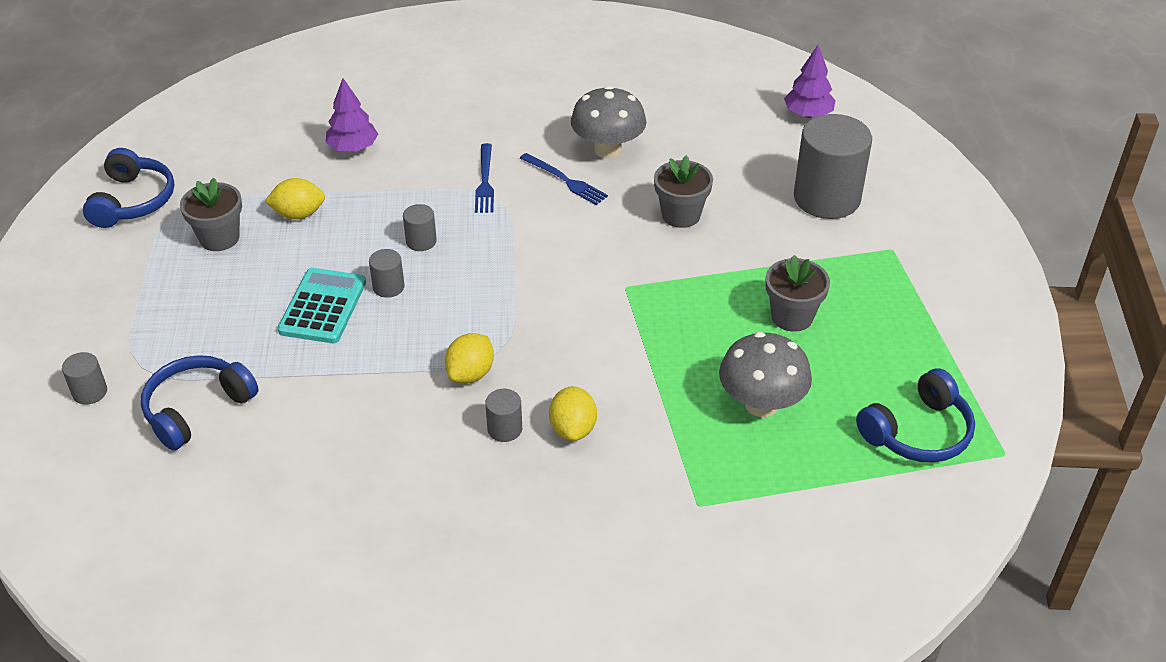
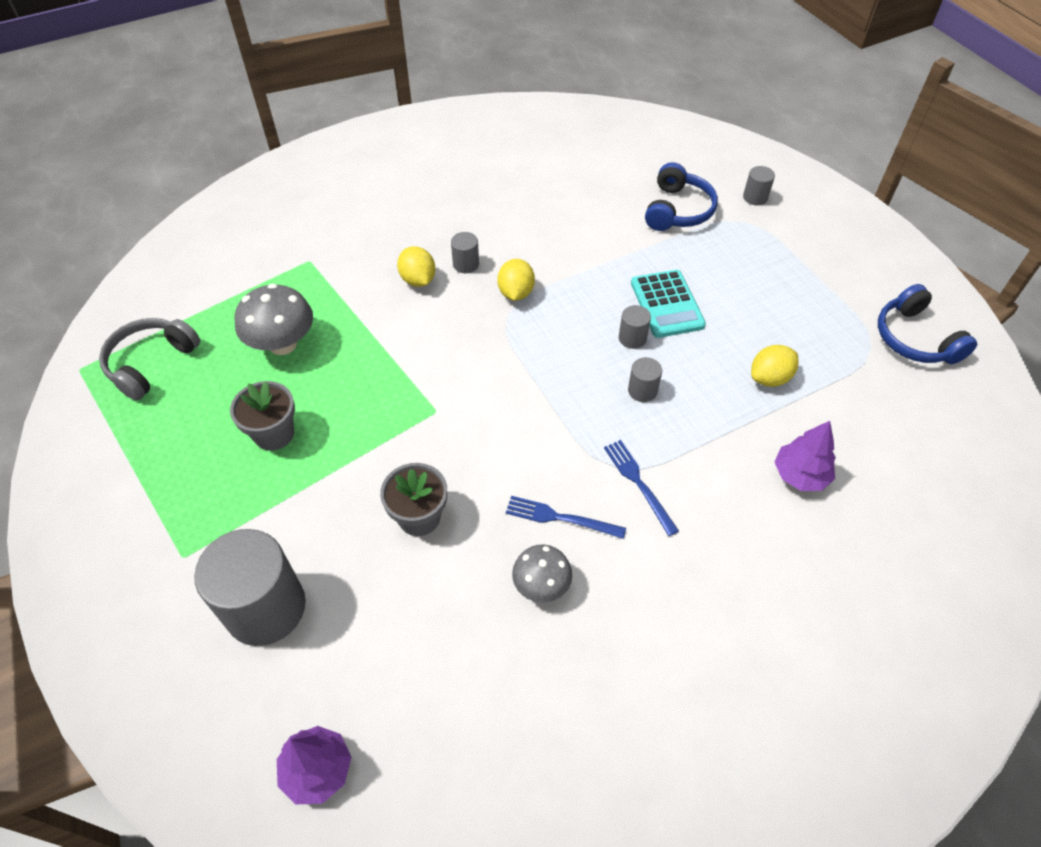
camera: 155 degrees right, 10 degrees up
(219, 238) = (806, 331): grey flower pot -> none
(608, 149) = (541, 585): grey mushroom -> grey mushroom, size x0.64
(918, 432) = (151, 363): blue headphones -> grey headphones

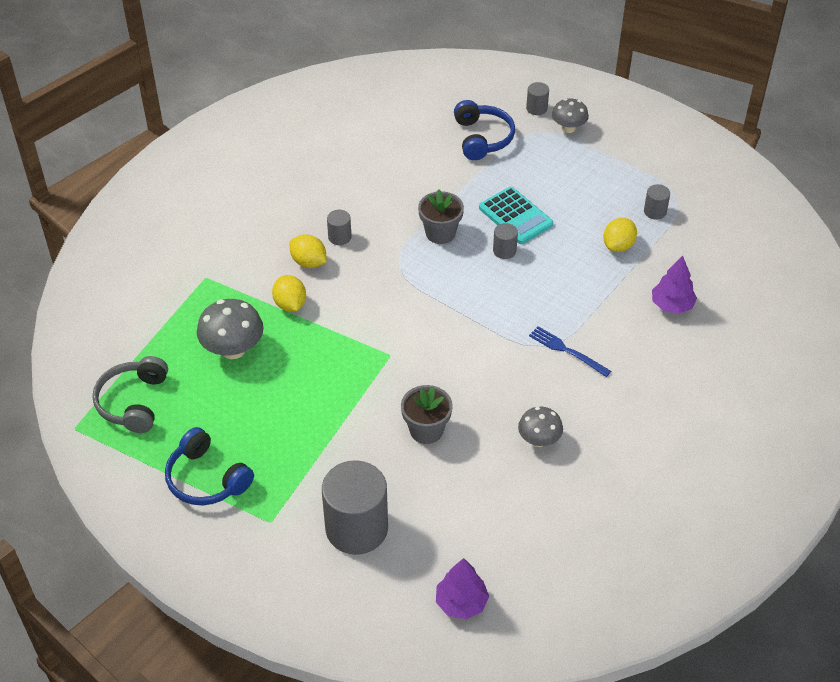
camera: 25 degrees left, 5 degrees down
(274, 434) = (276, 416): grey flower pot -> grey flower pot (440, 233)
(516, 293) = (394, 246): yellow lemon -> yellow lemon (290, 304)
(561, 518) = (526, 393): blue fork -> none
(642, 390) = (533, 286): grey cylinder -> grey cylinder (655, 211)
(780, 228) = (568, 128): none -> grey mushroom
(915, 339) = (704, 182): blue headphones -> blue headphones (207, 479)

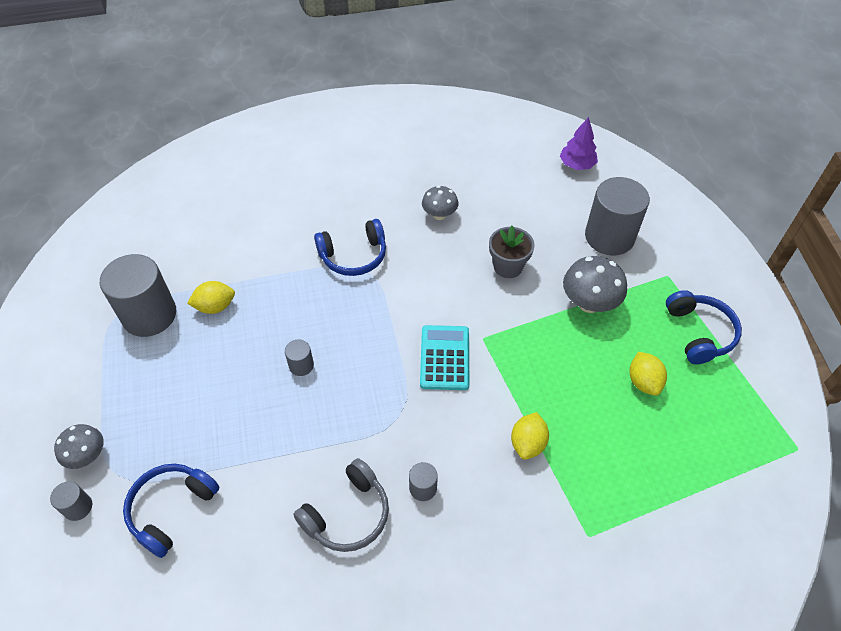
camera: 140 degrees left, 5 degrees up
(133, 402) = (731, 439): grey headphones -> grey headphones (347, 514)
(233, 349) = (611, 432): grey mushroom -> grey mushroom (589, 303)
(309, 262) = (475, 479): yellow lemon -> yellow lemon (643, 382)
(440, 233) = (332, 423): grey flower pot -> none
(515, 216) = (253, 392): turquoise calculator -> turquoise calculator (444, 358)
(567, 351) = (354, 256): blue fork -> blue headphones
(655, 211) = (149, 315): grey cylinder -> grey cylinder, size x2.27
(672, 305) = (245, 238): purple tree -> none

